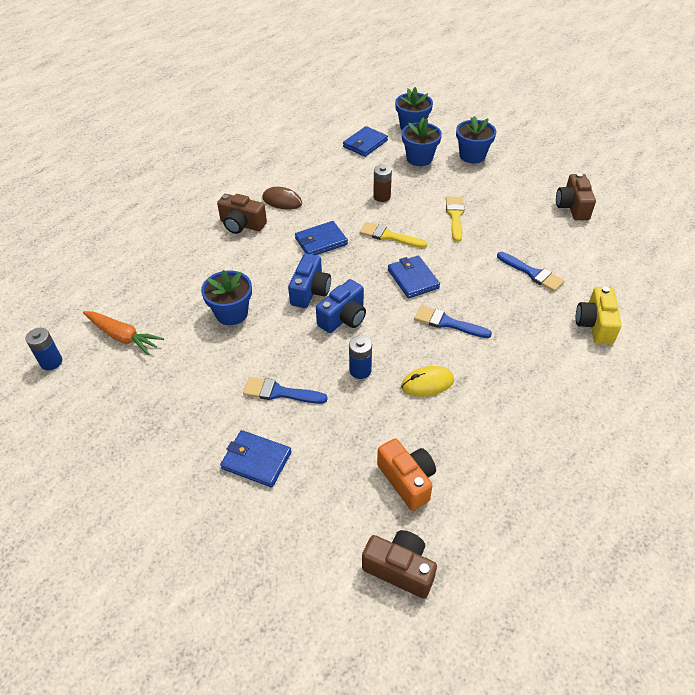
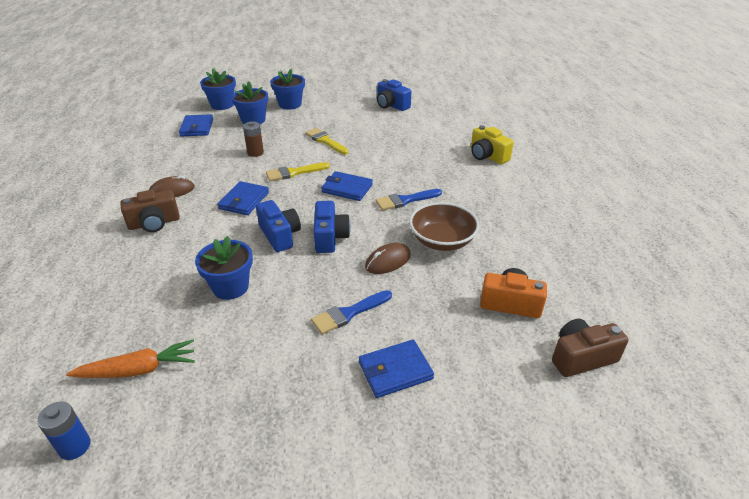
camera: 45 degrees left, 10 degrees down
(360, 370) = (388, 261): blue battery -> brown mouse
(427, 383) = (442, 241): yellow mouse -> brown bowl
(532, 273) = (417, 148): blue brush -> none
(572, 207) = (391, 105): brown camera -> blue camera

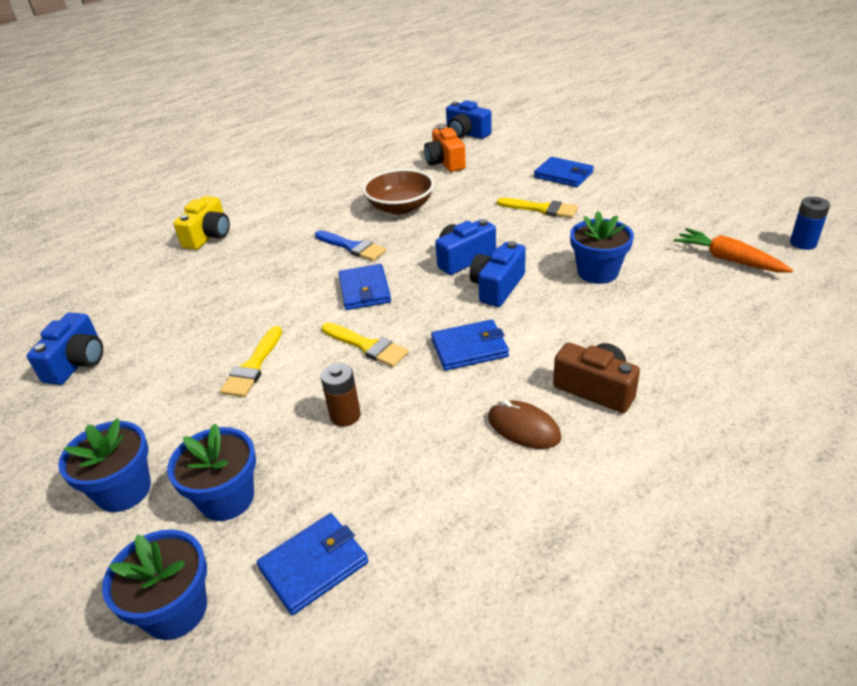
camera: 120 degrees left, 0 degrees up
(348, 313) = (541, 209): blue brush -> yellow brush
(388, 261) = (460, 218): brown mouse -> none
(581, 357) = (466, 134): brown camera -> blue camera

